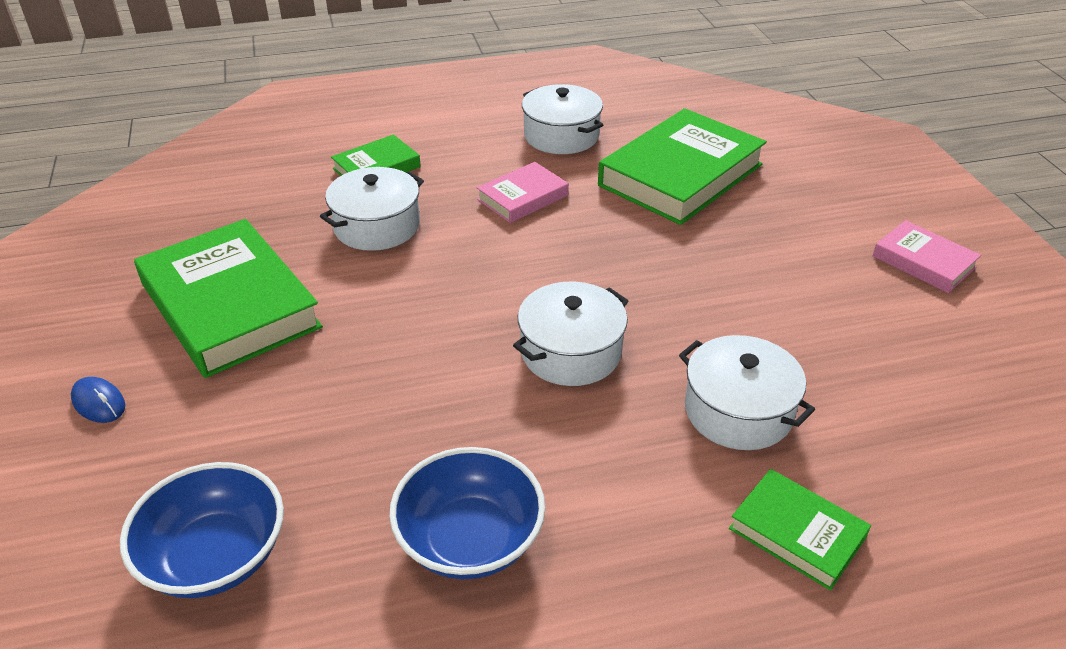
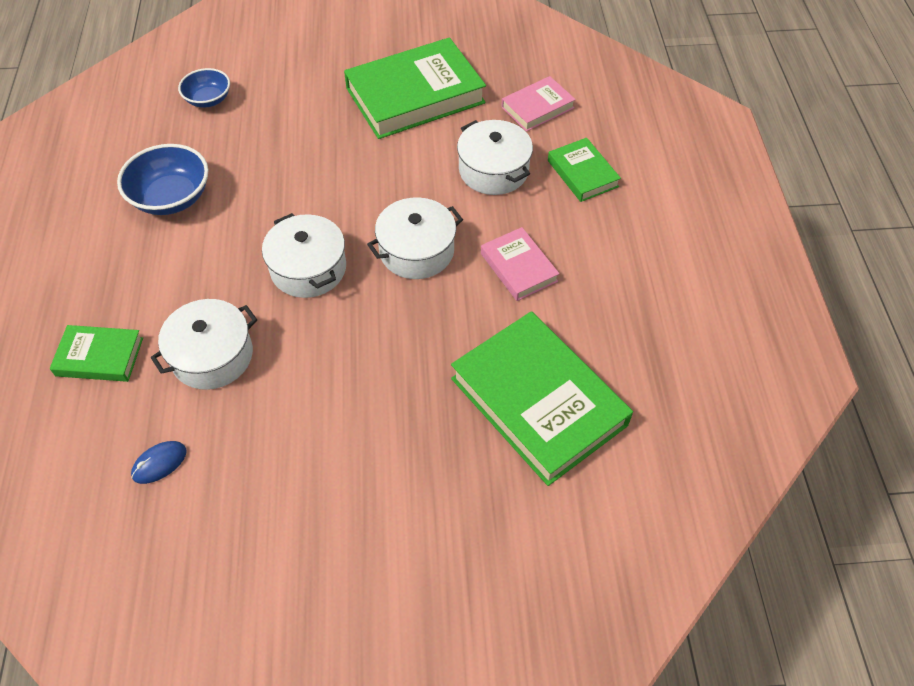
camera: 100 degrees right, 15 degrees up
(99, 402) = (340, 48): blue mouse -> blue mouse (159, 463)
(215, 556) = (208, 99): blue bowl -> blue bowl, size x0.63
(561, 136) = (627, 313): white pot -> white pot (416, 251)
(797, 533) = (99, 357): green book -> green book turned 45 degrees clockwise
(923, 262) = (342, 578): pink book -> pink book (537, 107)

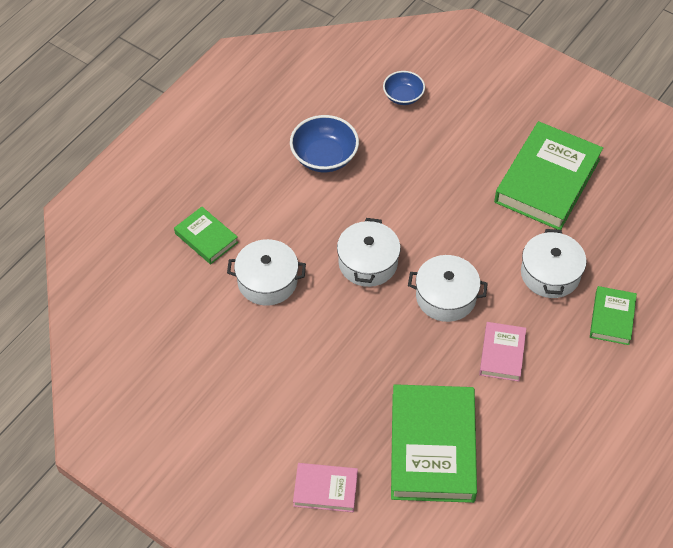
camera: 40 degrees right, 0 degrees up
(159, 463) = (191, 326): blue mouse -> none
(415, 95) = (547, 180): green book -> green book turned 75 degrees counterclockwise
(537, 107) = (628, 246): pink book -> pink book (325, 489)

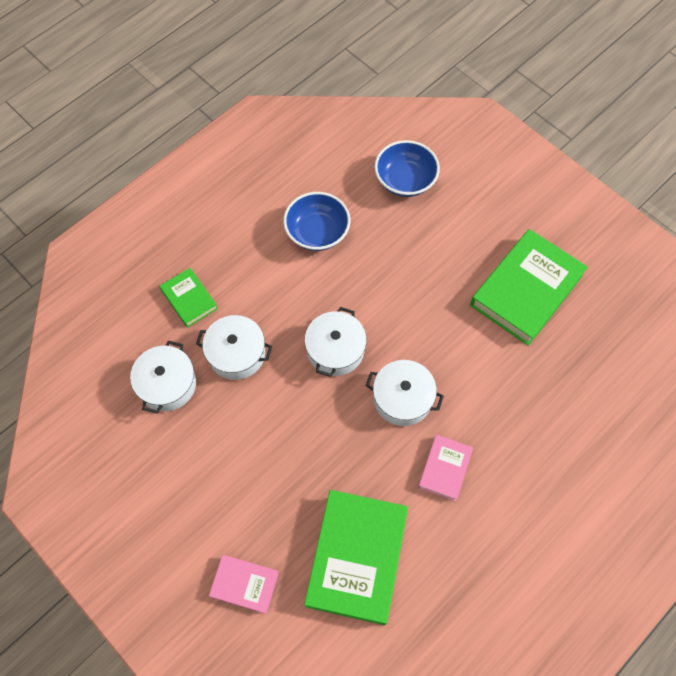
camera: 10 degrees right, 10 degrees up
(403, 96) = (405, 180): blue bowl -> blue bowl, size x1.58
(550, 274) = (509, 390): white pot -> white pot (167, 384)
(612, 318) = (560, 448): green book -> none

